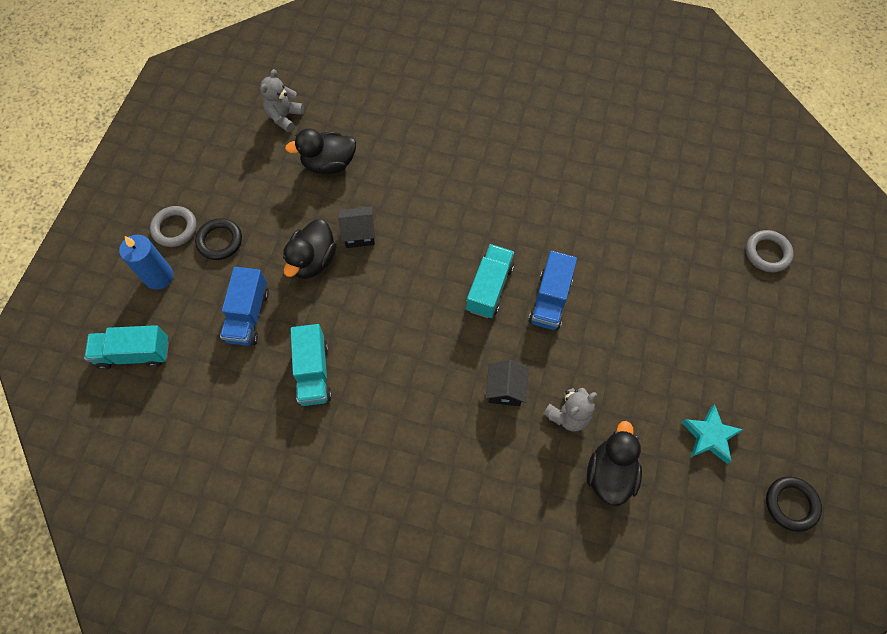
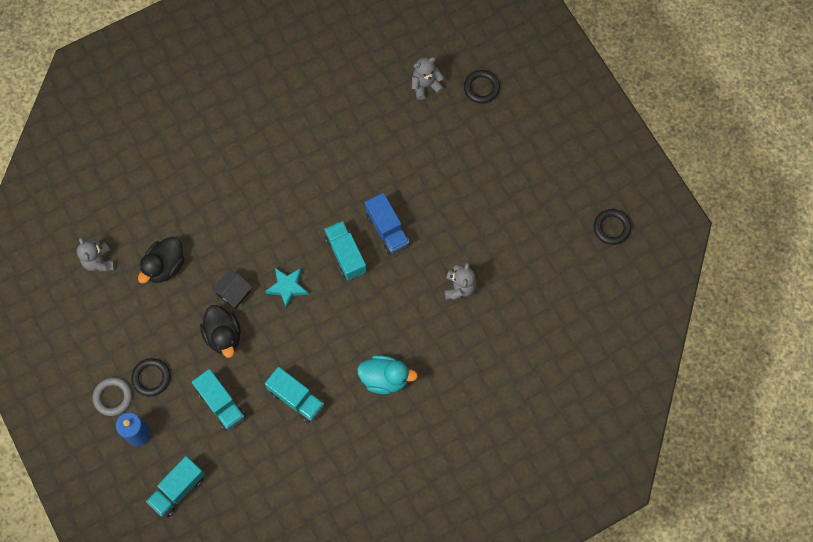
camera: 45 degrees left, 5 degrees up
(248, 315) = (221, 403): blue truck -> turquoise truck
(410, 433) = (385, 378): none -> turquoise duck
(505, 389) = (412, 305): black house -> none
(609, 473) = (509, 298): black duck -> none
(709, 436) = (542, 229): turquoise star -> turquoise star (287, 287)
(711, 207) = (425, 85): none -> grey teddy bear
(767, 253) = (481, 88): grey ring -> black ring

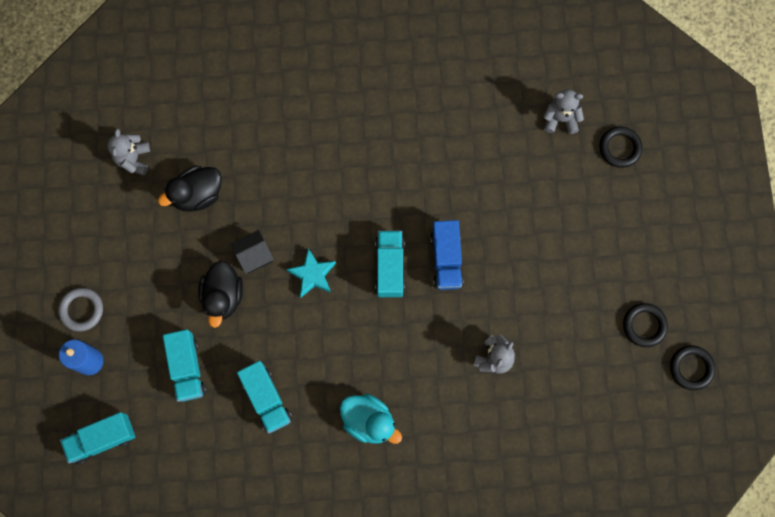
camera: 25 degrees right, 5 degrees up
(151, 378) = (129, 307): black ring -> black ring (644, 325)

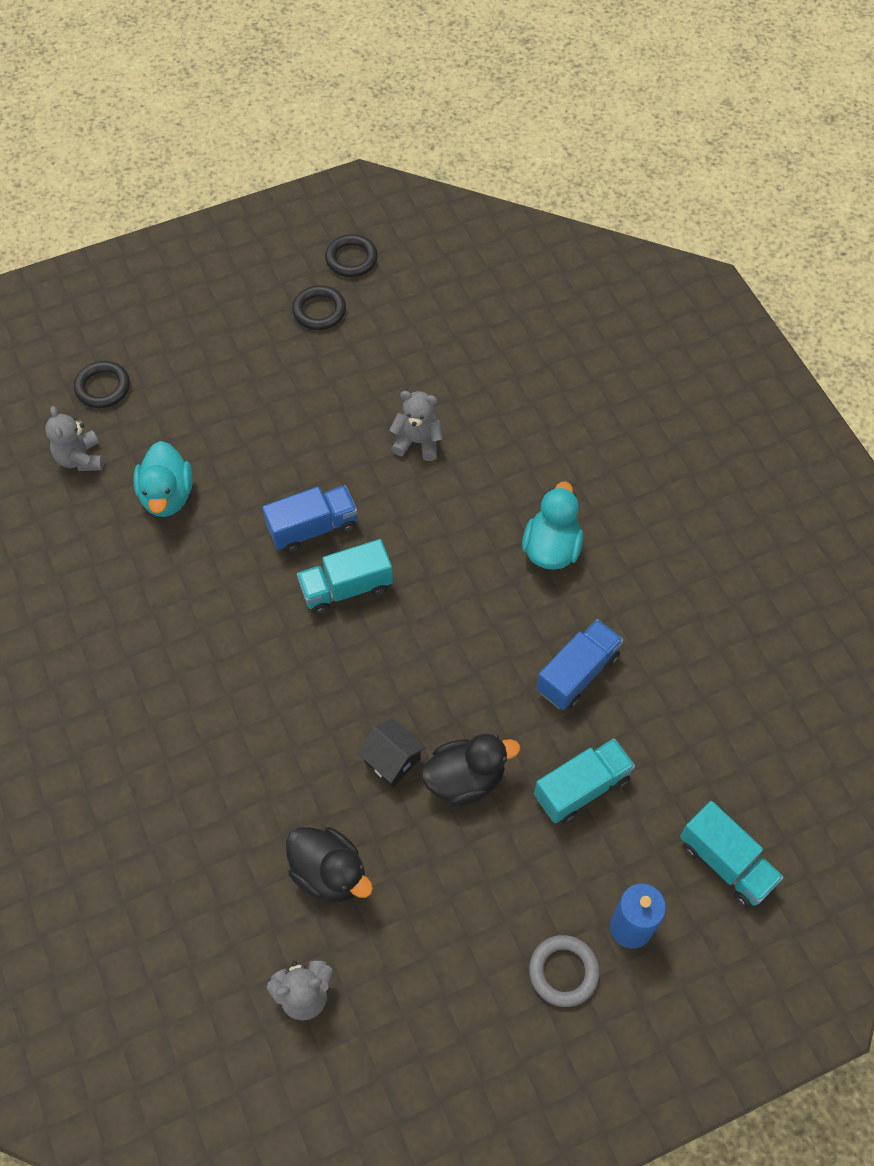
camera: 110 degrees left, 15 degrees down
(266, 399) = (577, 673): turquoise truck -> blue truck
(312, 274) = (391, 676): turquoise star -> none
(508, 169) = (167, 496): none -> turquoise duck

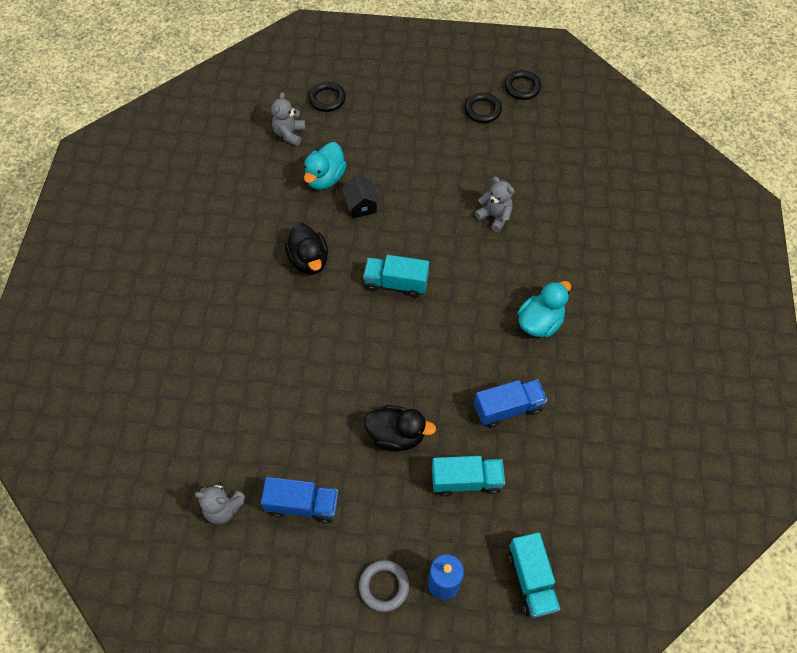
camera: 30 degrees right, 0 degrees up
(313, 528) = (398, 237): blue truck -> blue truck (302, 505)
(329, 873) = (281, 446): black duck -> black duck (309, 260)
(392, 760) = (360, 399): black house -> black house (361, 206)

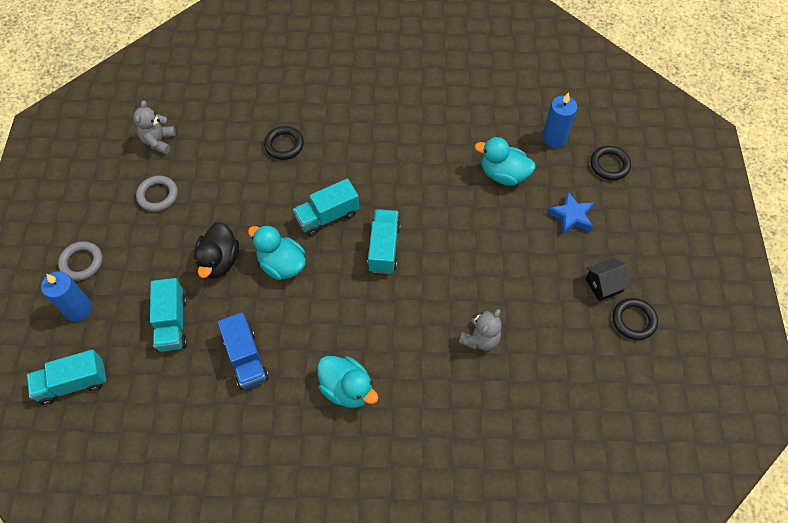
camera: 85 degrees right, 0 degrees up
(289, 134) = (554, 138): grey teddy bear -> blue candle
(302, 505) = (158, 195): blue truck -> grey ring
(309, 260) = (402, 172): black duck -> none
(353, 330) = (327, 216): none -> turquoise truck
(361, 206) = (474, 209): black house -> black house (603, 285)
(378, 134) = (571, 216): none -> blue star
(406, 374) = (282, 264): none -> turquoise duck
(522, 87) = (682, 364): black ring -> black ring (284, 145)

